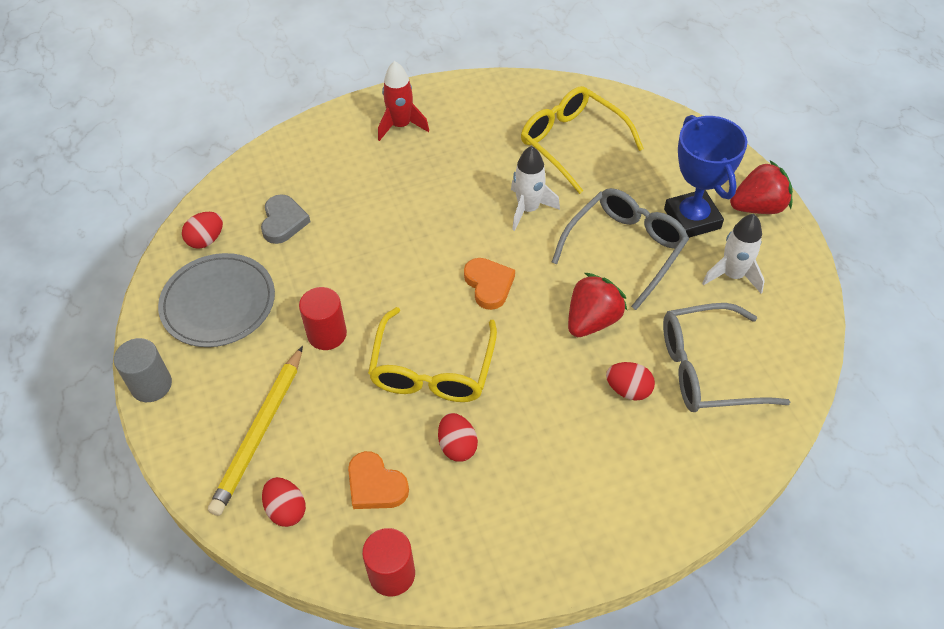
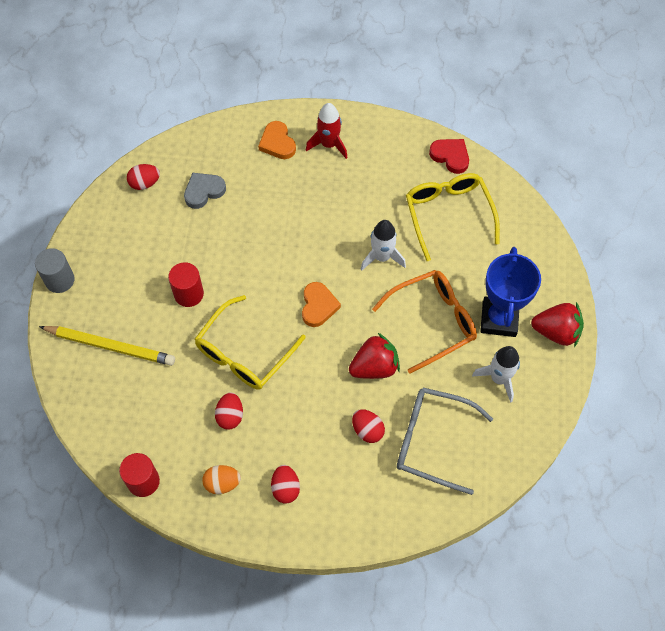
camera: 25 degrees right, 10 degrees up
(218, 303) = (129, 237): grey plate -> none
(259, 433) = (110, 346): yellow pencil -> yellow pencil turned 120 degrees counterclockwise
(283, 222) = (203, 191): grey heart -> grey heart turned 150 degrees counterclockwise
(286, 510) = (101, 407): red egg -> red egg (285, 488)
(375, 485) = (164, 417): orange heart -> orange heart (277, 143)
(494, 528) = (222, 483): none -> orange egg
(538, 90) = (450, 156): none -> red heart
(626, 248) = (434, 321): grey glasses -> orange glasses

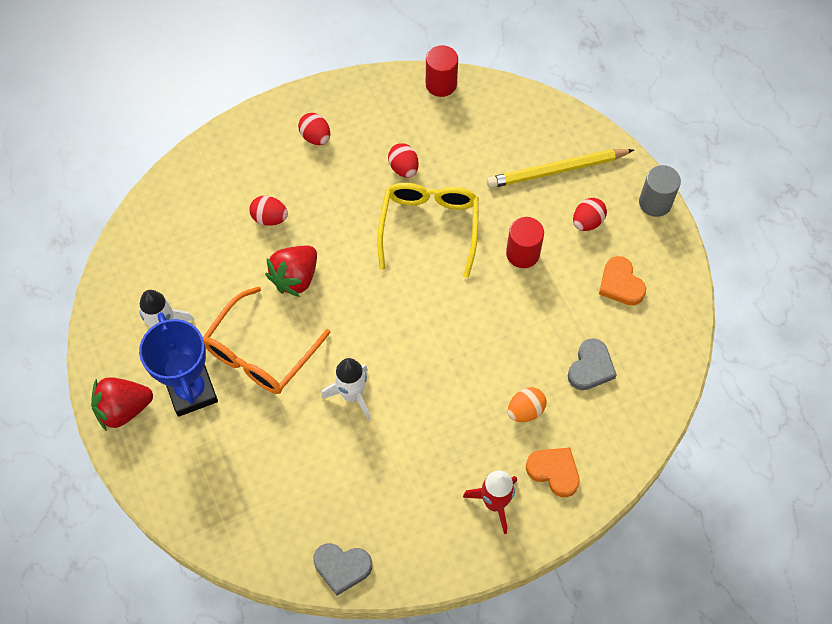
camera: 150 degrees right, 0 degrees up
(145, 183) = (659, 343): red egg -> red egg (587, 222)
(222, 483) = (373, 115): orange egg -> orange egg (525, 411)
(318, 306) = (387, 308): orange heart -> orange heart (620, 284)
(431, 441) = (205, 238): grey glasses -> none
(448, 213) = (306, 487): yellow glasses -> none
(450, 156) = (342, 567): red heart -> grey heart

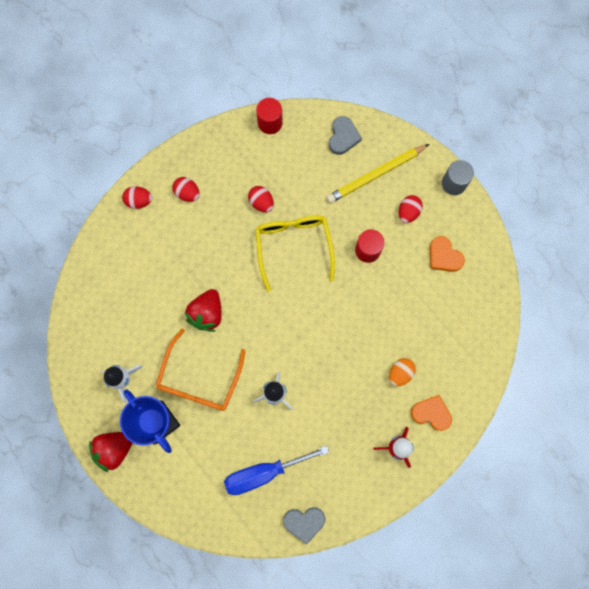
camera: 15 degrees left, 15 degrees up
(270, 218) = (173, 270): red egg -> red egg (139, 200)
(308, 489) = (264, 472): none -> blue screwdriver
(590, 367) = (438, 327): grey heart -> grey heart (343, 137)

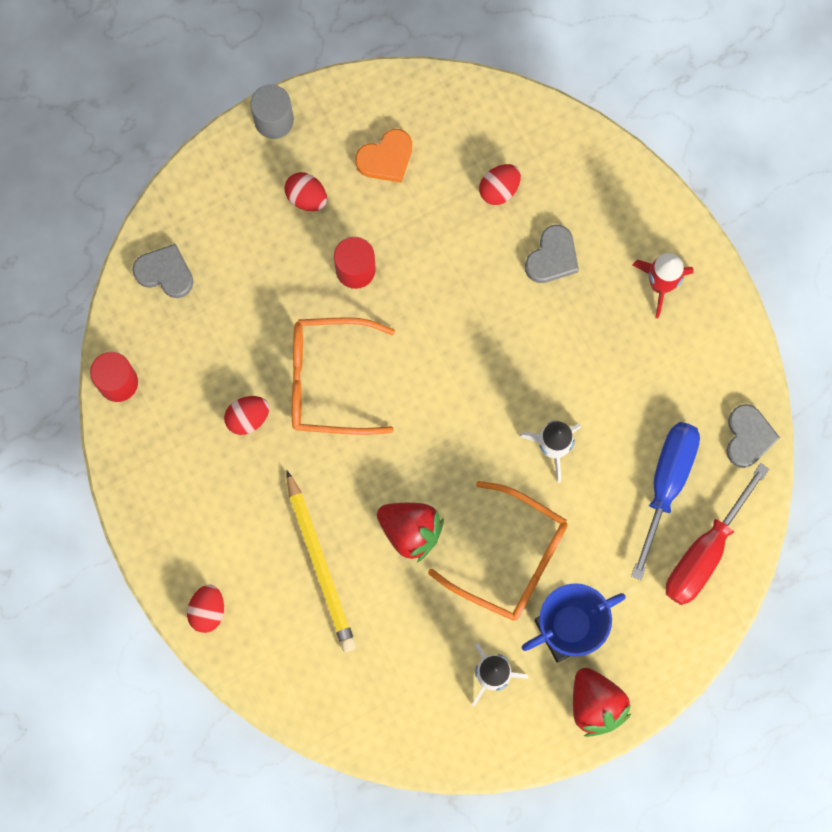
camera: 80 degrees left, 0 degrees up
(187, 193) = (209, 531): red egg -> red egg (499, 189)
(223, 505) = (705, 552): none -> red screwdriver
(264, 472) = (667, 484): blue screwdriver -> blue screwdriver turned 150 degrees counterclockwise
(293, 245) = (327, 380): yellow glasses -> orange glasses
(375, 175) = (237, 234): yellow pencil -> yellow pencil (320, 565)
(400, 373) = (552, 257): orange egg -> grey heart
(431, 413) = (619, 224): orange heart -> none

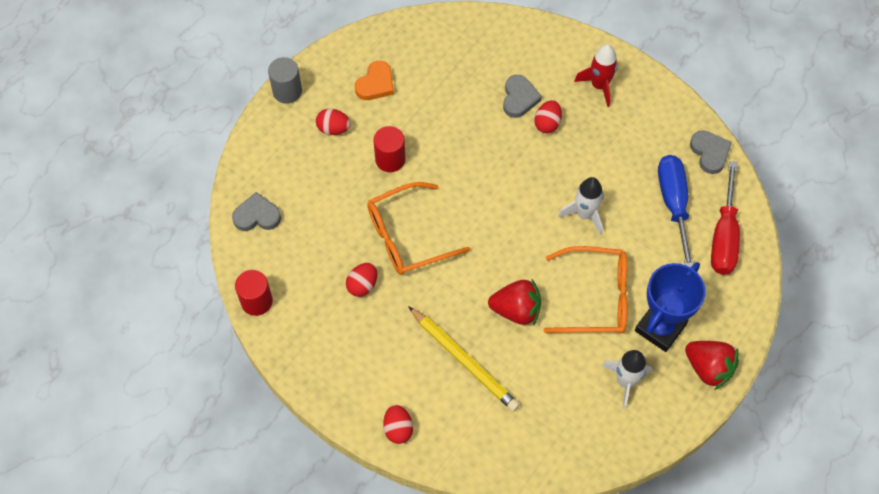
camera: 25 degrees left, 15 degrees down
(499, 189) = (461, 72): red egg -> red egg (547, 123)

